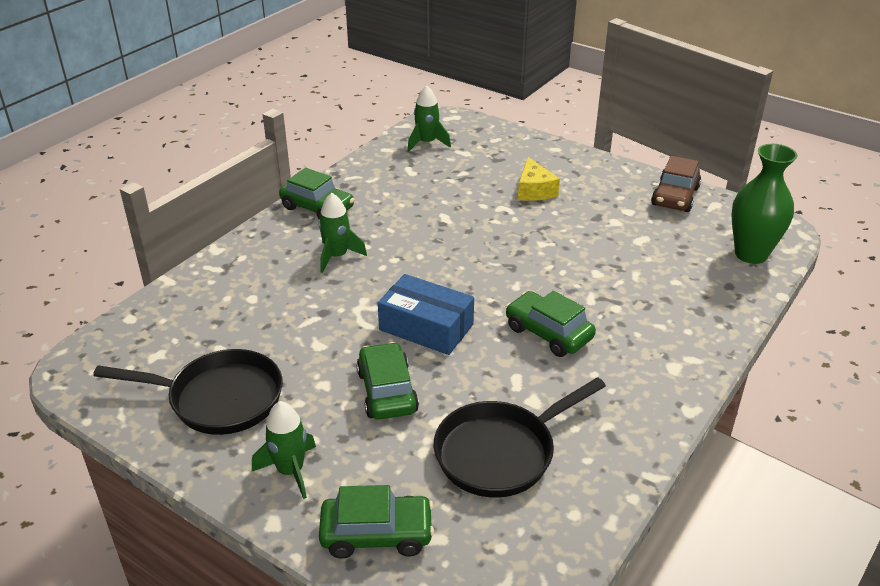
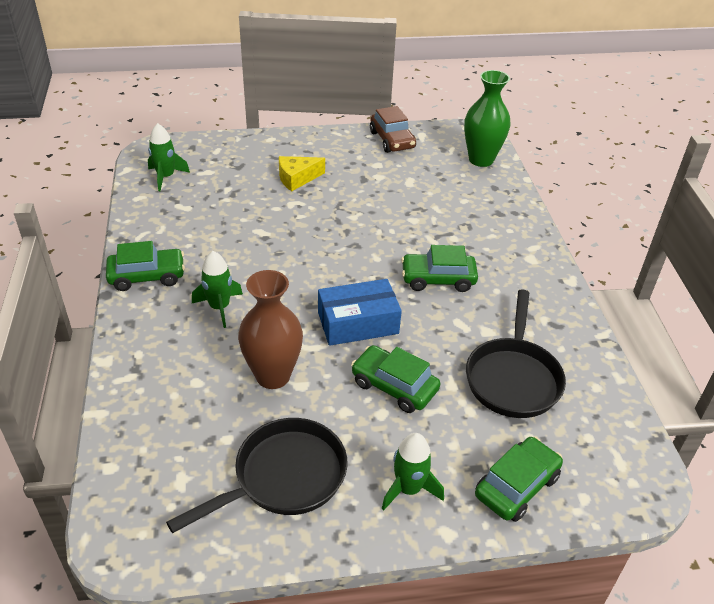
camera: 45 degrees left, 5 degrees up
(308, 326) = (273, 376): none -> brown vase
(534, 190) = (297, 178): yellow cheese -> yellow cheese turned 120 degrees clockwise

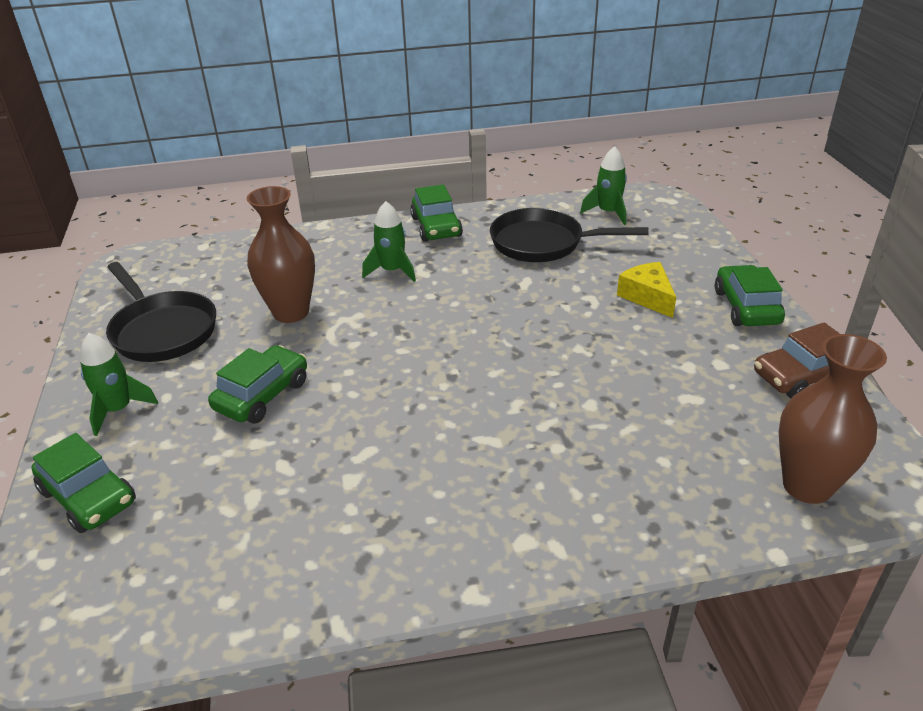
camera: 90 degrees right, 5 degrees down
(358, 323) = (368, 363): blue box -> none
(438, 279) = (457, 430): green car -> green car (746, 307)
(481, 160) = (807, 486): green vase -> brown vase
(513, 378) = (258, 503): black pan -> black pan (543, 243)

